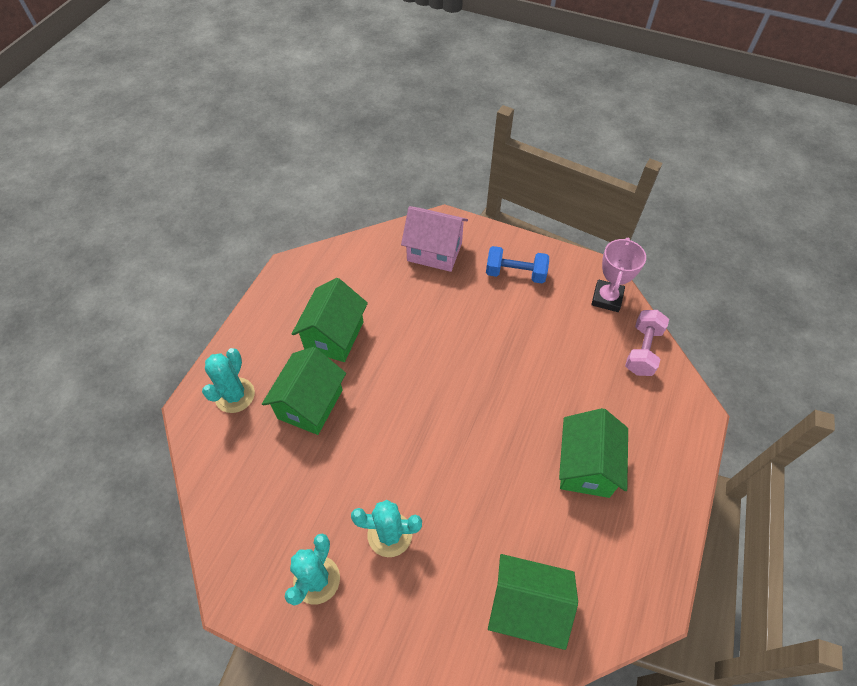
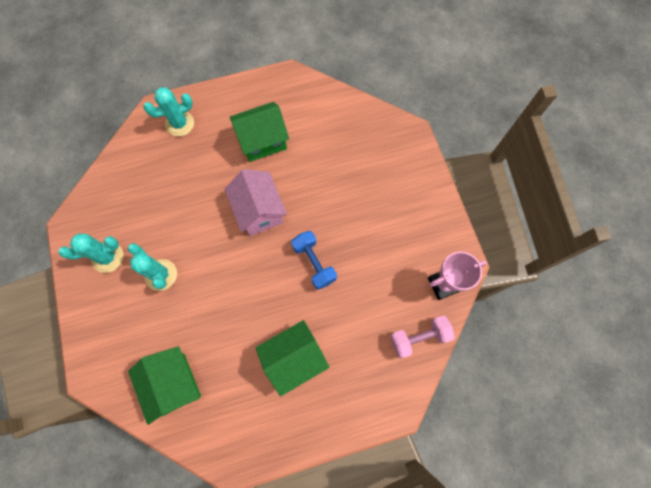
camera: 50 degrees right, 15 degrees up
(310, 404) = (206, 167): green house -> none
(434, 252) = (379, 146): pink house -> pink house (259, 211)
(515, 274) = (409, 209): blue dumbbell -> blue dumbbell (314, 263)

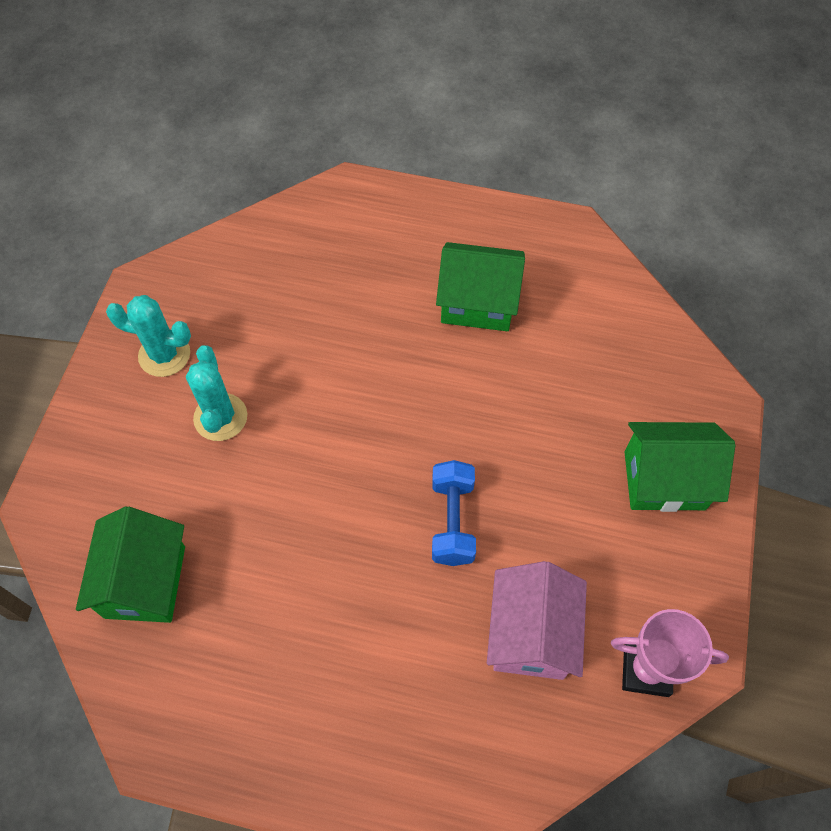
camera: 30 degrees right, 10 degrees down
(179, 124) = (371, 222): turquoise cactus -> none
(259, 211) = (414, 401): pink house -> pink house (531, 634)
(294, 358) = (338, 647): green house -> green house (664, 480)
(419, 338) = (555, 732): pink dumbbell -> none

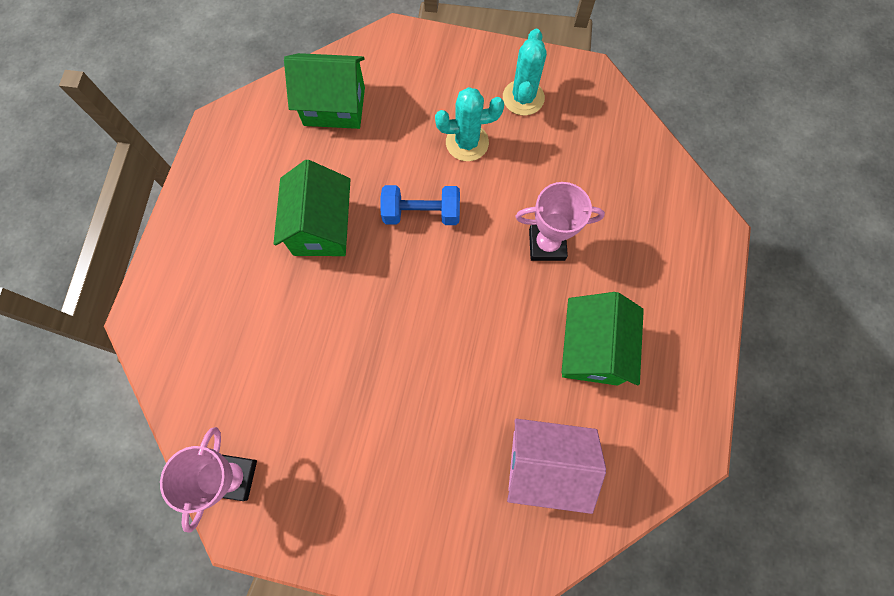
camera: 90 degrees right, 10 degrees up
(359, 338) = (546, 244): none -> pink trophy
(452, 521) = (372, 322): blue dumbbell -> blue dumbbell (421, 213)
(531, 634) = (272, 382): pink house -> pink house (545, 465)
(664, 480) = (405, 516): green house -> green house (321, 227)

